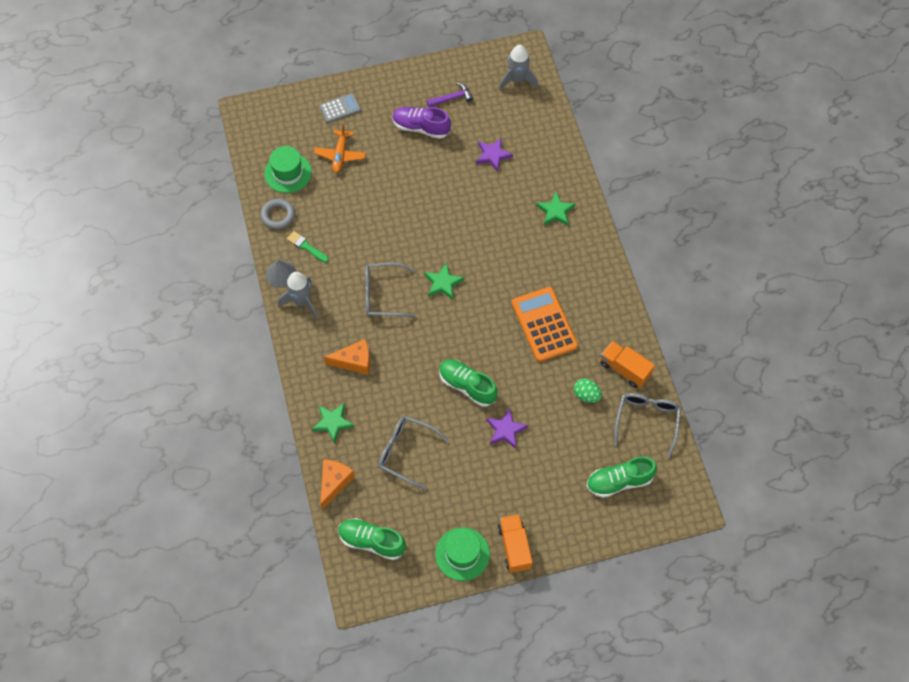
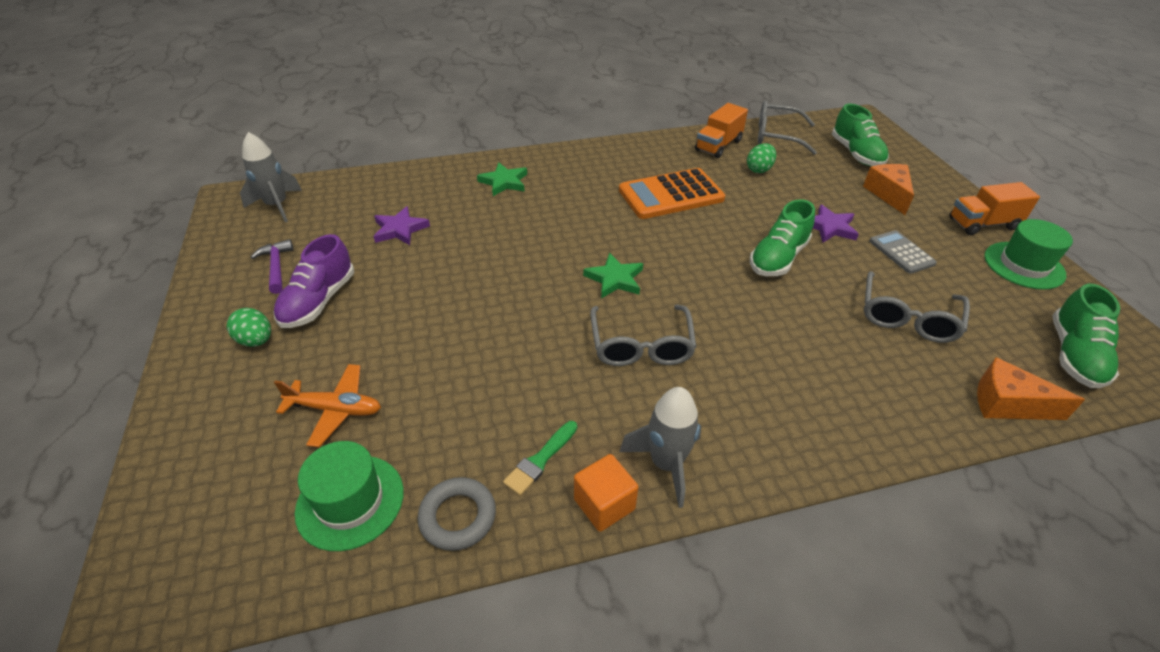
camera: 90 degrees left, 20 degrees down
(281, 274) = (604, 504): grey cone -> orange cube
(333, 422) = (899, 408): green star -> none
(340, 108) = (222, 412): grey calculator -> grey calculator (901, 252)
(354, 361) = (773, 381): orange cheese -> orange cheese (888, 194)
(389, 107) = (256, 340): none -> green egg

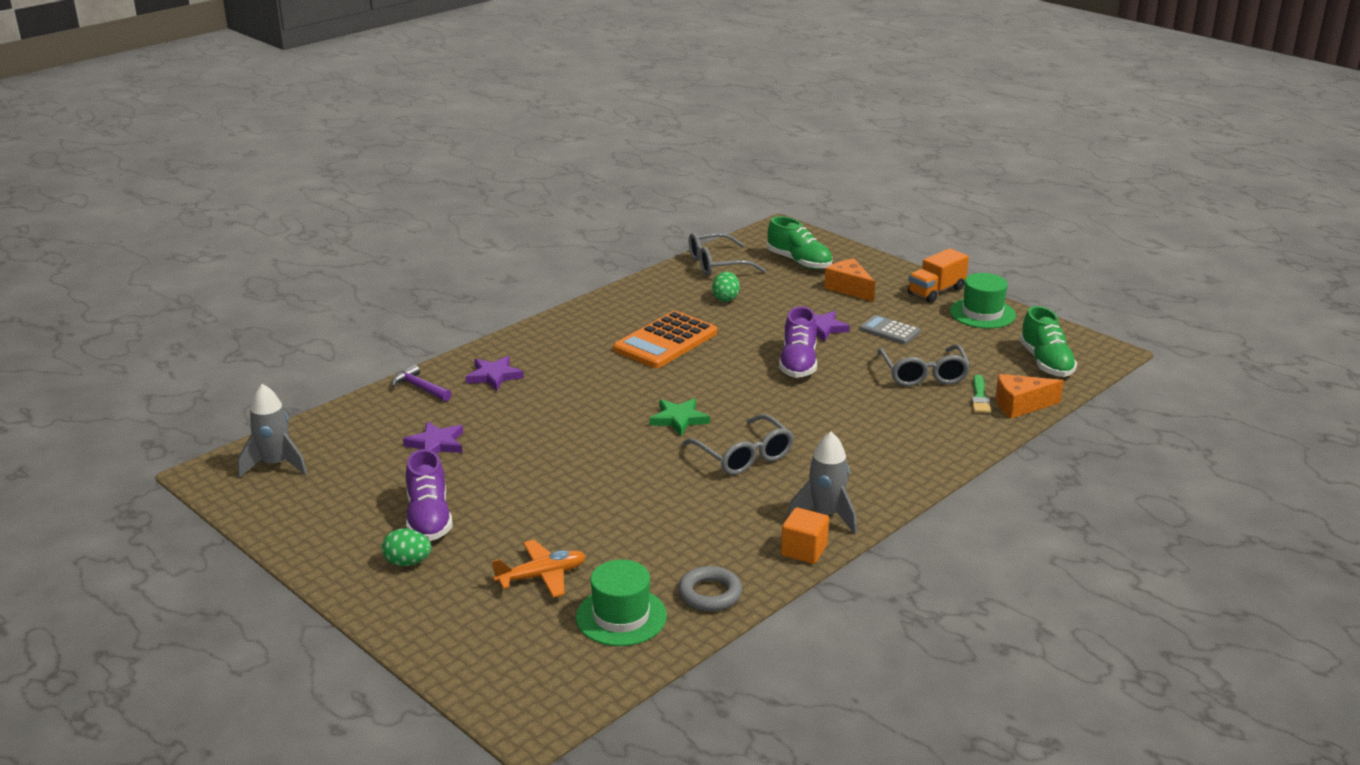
camera: 30 degrees left, 15 degrees down
(276, 267) = (349, 509): purple hammer -> purple hammer (419, 387)
(504, 182) = (494, 376): green star -> purple star
(540, 460) = (736, 545): green brush -> green brush (980, 397)
(718, 145) = (670, 287): orange truck -> none
(778, 258) = (798, 363): green shoe -> purple shoe

